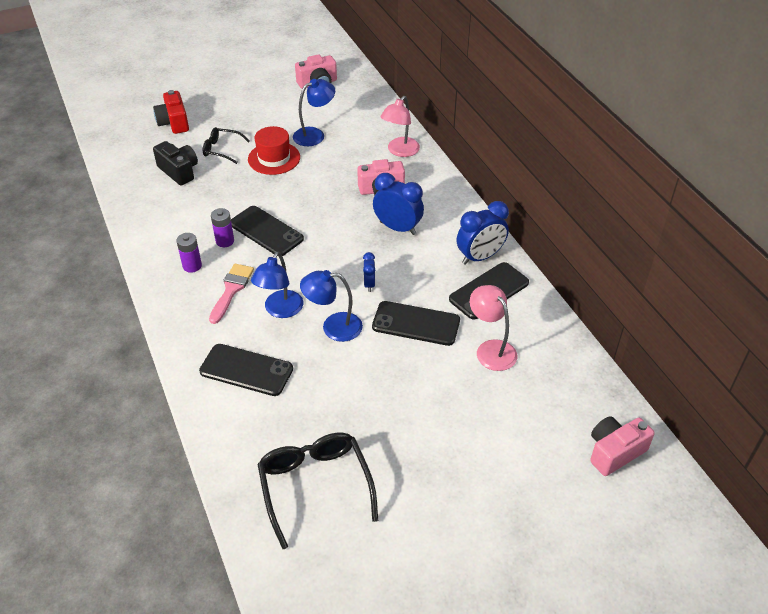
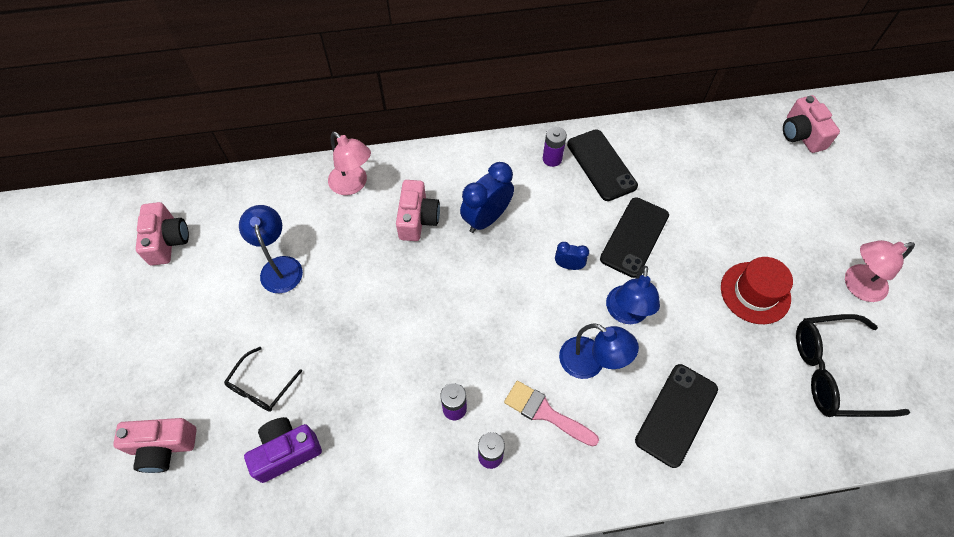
camera: 75 degrees left, 15 degrees up
(174, 122) = (163, 447): red camera -> pink camera
(179, 171) = (286, 452): black camera -> purple camera
(266, 231) = (451, 356): black phone -> none
(274, 158) = (309, 323): red hat -> red hat (755, 293)
(480, 257) = (552, 159): blue clock -> purple battery
(491, 349) = (678, 185): pink lamp -> pink lamp (857, 285)

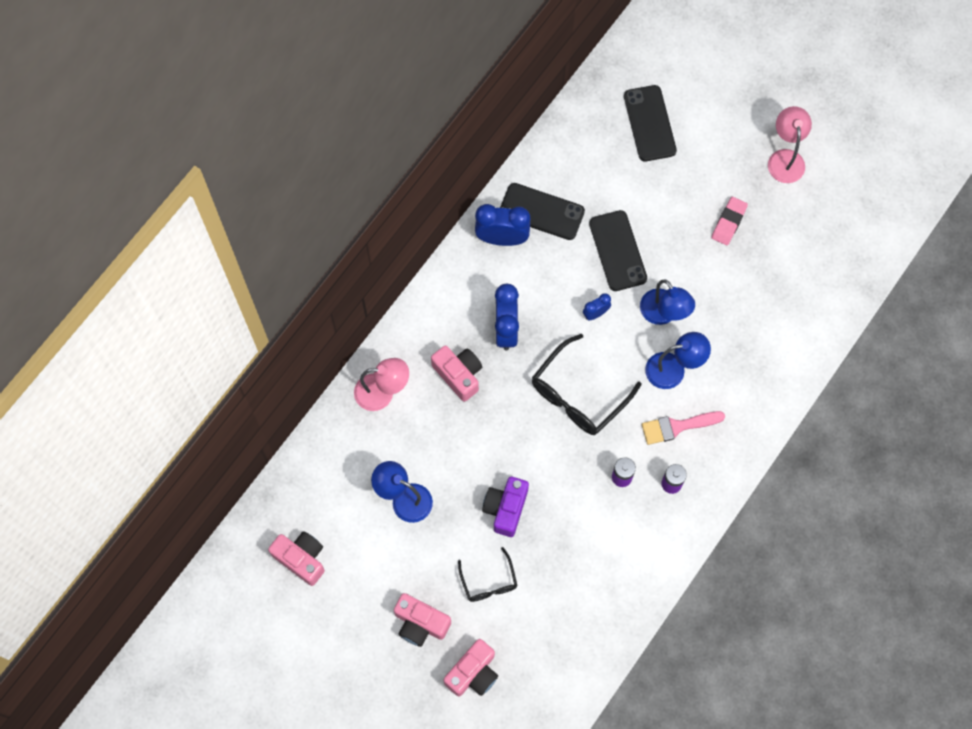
camera: 45 degrees left, 10 degrees up
(286, 452) = (551, 600): purple camera -> purple camera (506, 508)
(552, 159) = (502, 238): purple battery -> blue clock
(676, 414) = (752, 353): black phone -> black phone (650, 123)
(755, 293) = (729, 222): red hat -> pink eraser
(801, 134) = (655, 57): pink camera -> pink camera (420, 623)
(833, 372) = (817, 237): black glasses -> black glasses (578, 394)
(857, 285) = (785, 158): pink lamp -> pink lamp turned 150 degrees clockwise

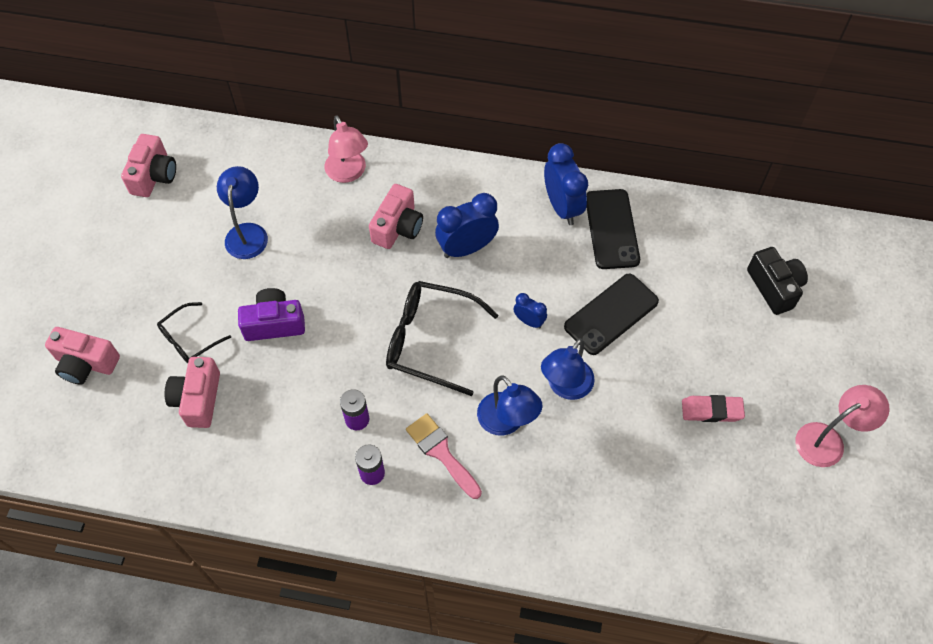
camera: 65 degrees right, 10 degrees down
(420, 623) = (123, 296): pink camera -> pink camera (198, 399)
(650, 123) = (774, 287): black phone -> black camera

